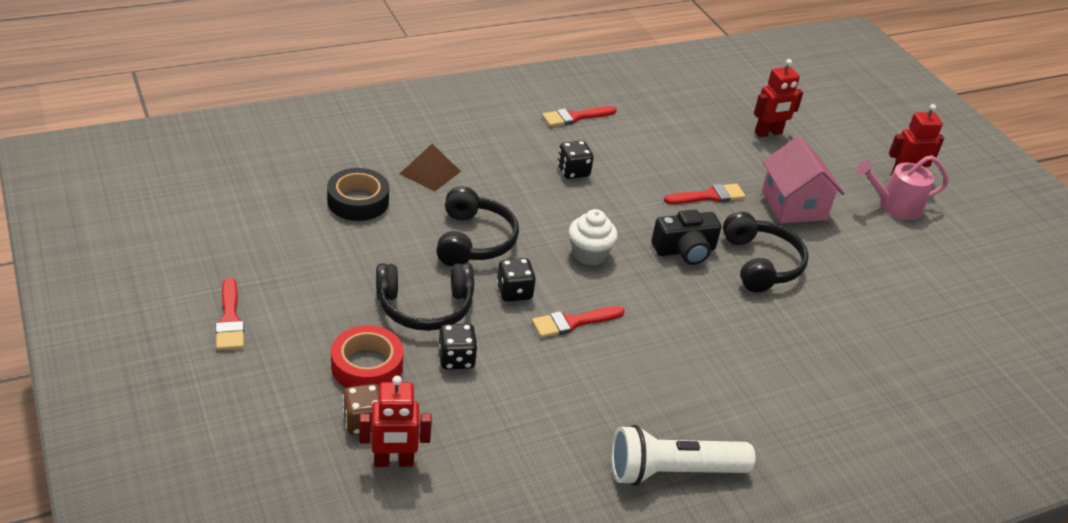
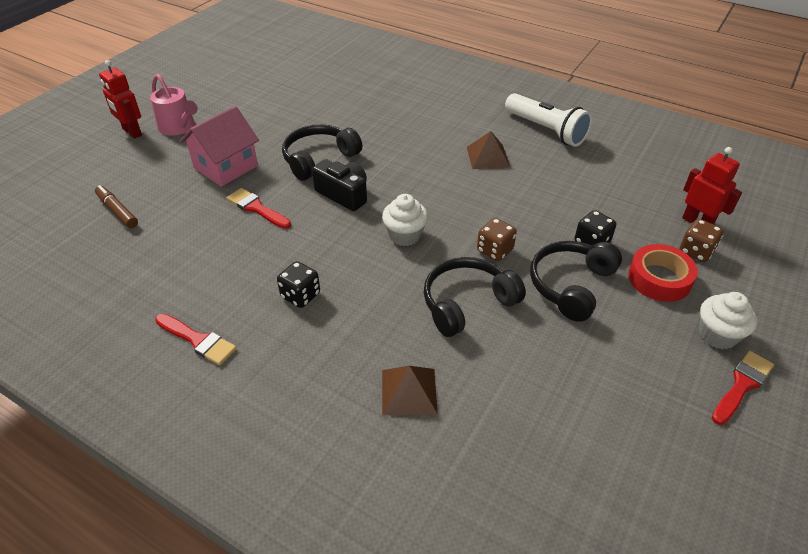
camera: 120 degrees left, 5 degrees up
(277, 348) = (717, 335): none -> white cupcake
(358, 201) = (513, 414): black tape -> none
(425, 307) = (571, 285): black headphones -> black headphones turned 105 degrees counterclockwise
(514, 292) = (494, 250): black dice -> brown dice
(573, 322) = (486, 210): red brush -> none
(661, 382) = (488, 157): none -> brown pyramid
(768, 133) = (117, 211): red robot -> brown marker

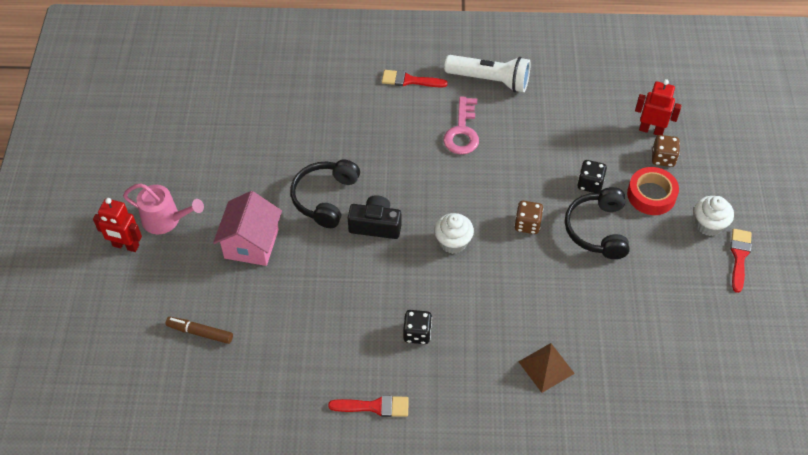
camera: 30 degrees left, 10 degrees up
(256, 208) = (316, 273): red brush -> red brush (409, 80)
(467, 303) = (538, 280): black headphones -> none
(488, 157) = (462, 131): brown pyramid -> pink key

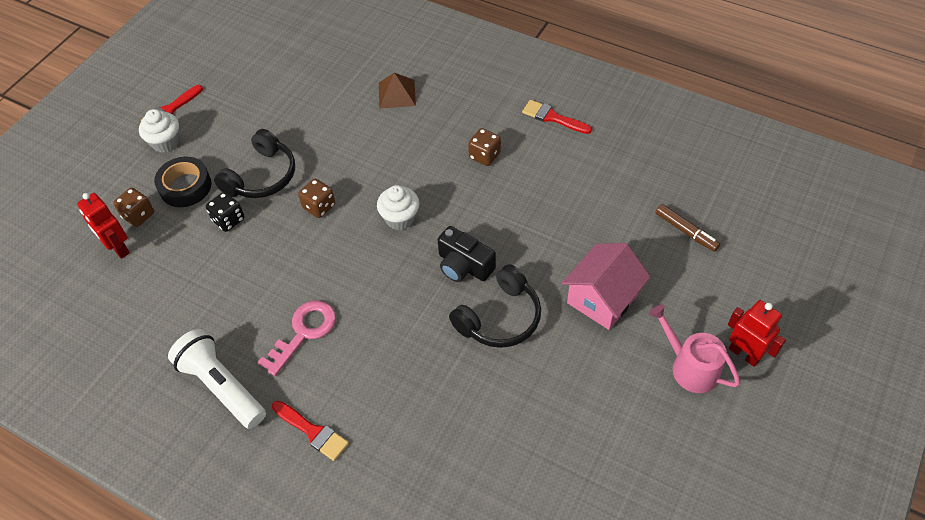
camera: 150 degrees left, 0 degrees up
(417, 333) = (484, 155): black dice -> brown dice
(651, 195) = (185, 186): red tape -> black tape

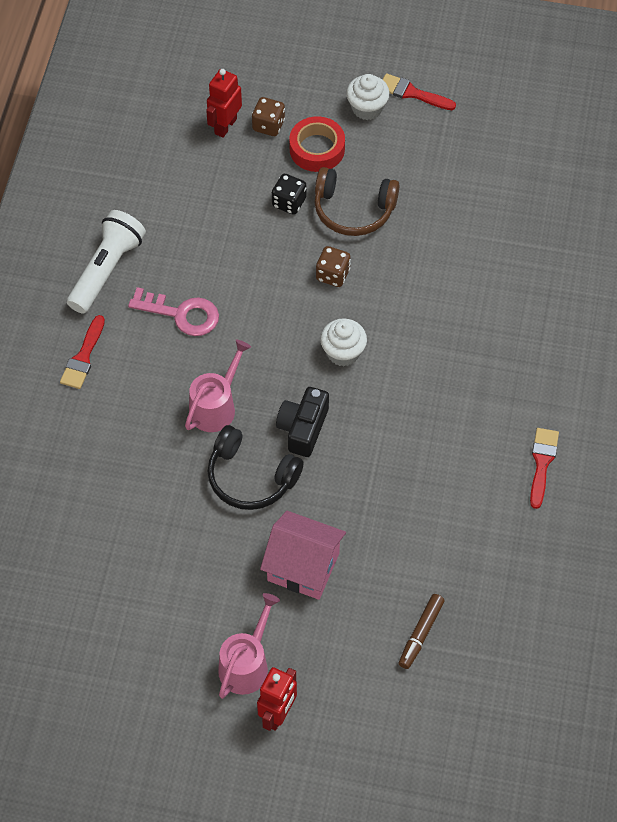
camera: 70 degrees right, 5 degrees up
(185, 186) = (317, 149): black tape -> red tape
(262, 176) = (353, 210): black headphones -> brown headphones
(396, 94) = (517, 295): brown pyramid -> none
(415, 328) = (215, 406): none -> pink watering can
(484, 155) = (458, 408): brown dice -> none

